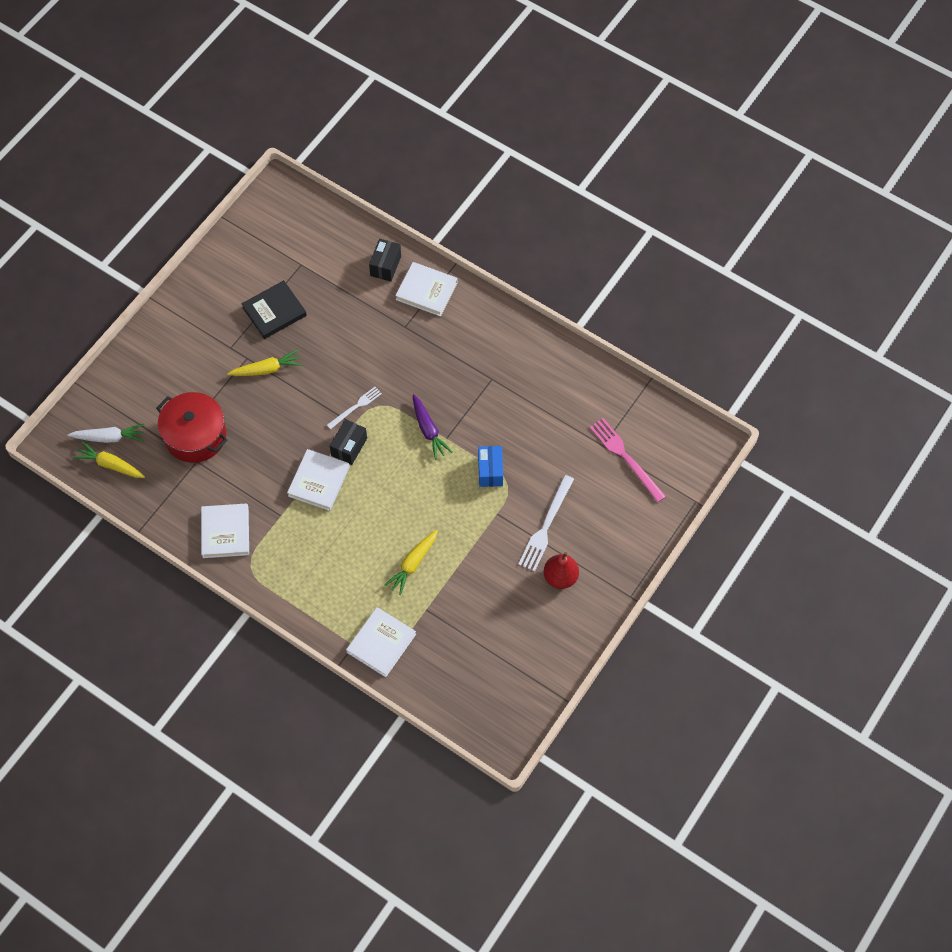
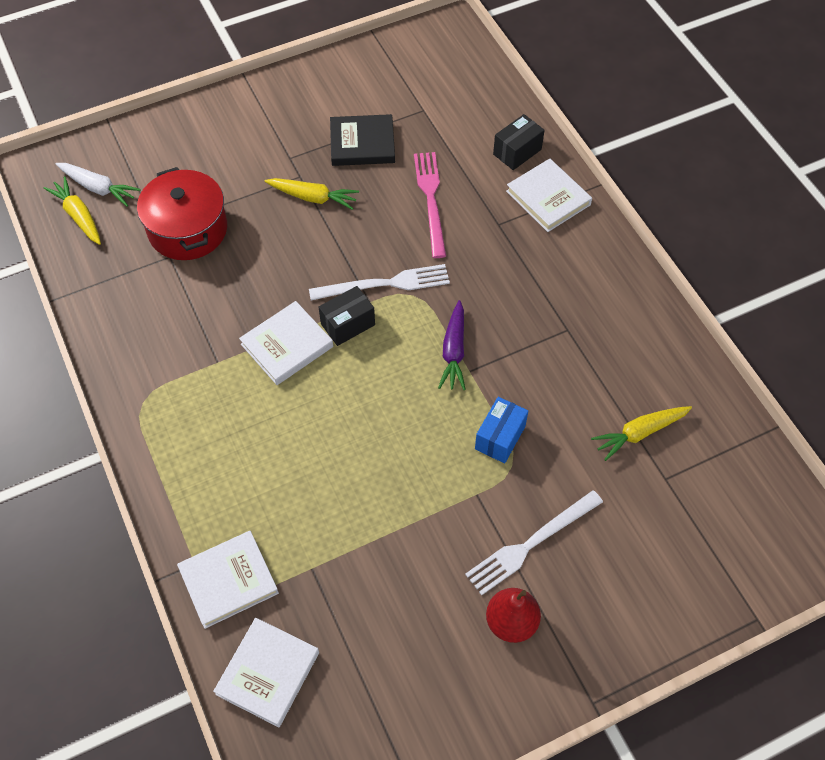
camera: 30 degrees right, 5 degrees down
(225, 532) = (144, 349): white book -> white book (268, 673)
(355, 407) = (385, 284): white fork -> white fork, size x1.63
(413, 564) = (332, 501): yellow carrot -> yellow carrot (639, 433)
(625, 457) = (688, 510): pink fork -> pink fork (430, 200)

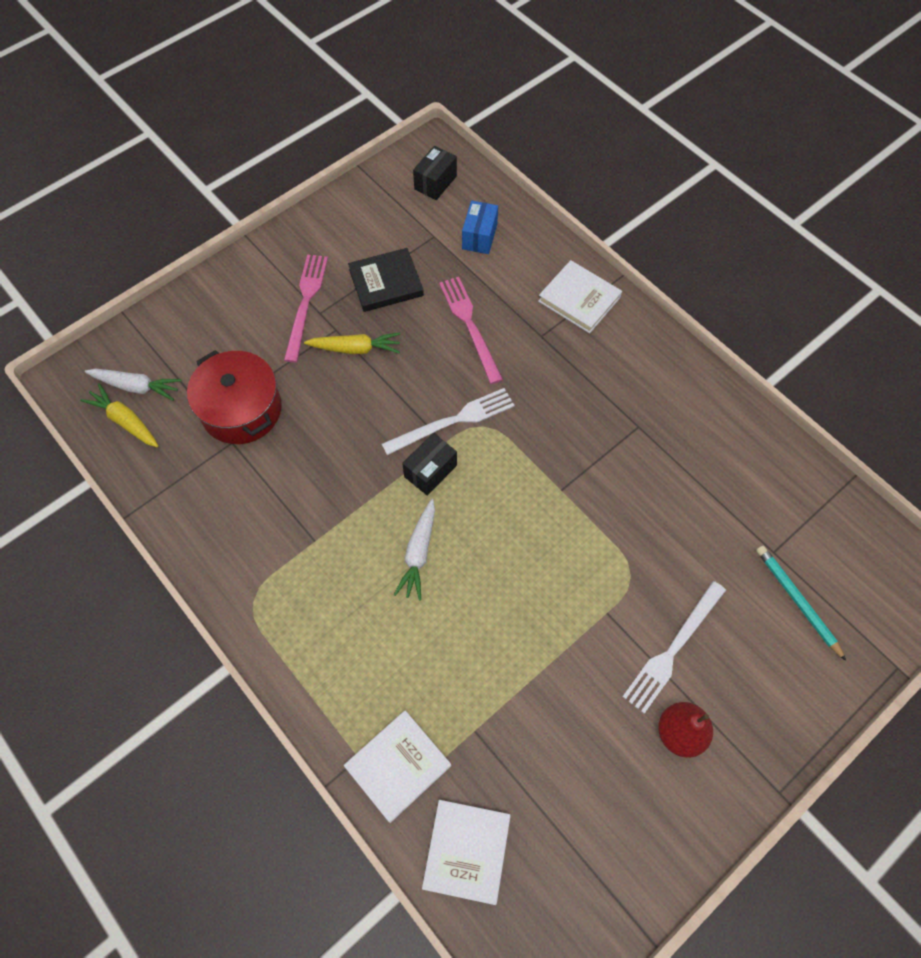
camera: 15 degrees left, 5 degrees up
(279, 146) = (305, 303): none -> pink fork
(287, 345) = (378, 507): white book -> none
(311, 396) = (418, 553): none -> white carrot
(454, 351) = (540, 474): purple carrot -> none
(500, 437) = (611, 550): blue box -> blue box (479, 237)
(517, 152) = (536, 259): black box -> black box (435, 183)
(639, 433) = (736, 513): yellow carrot -> none
(674, 530) = (797, 601): none -> turquoise pencil

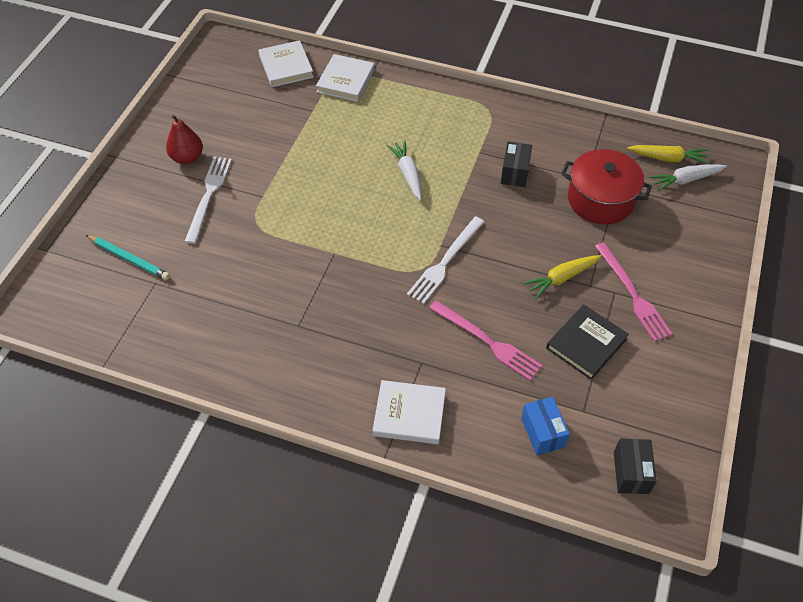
camera: 150 degrees right, 10 degrees down
(430, 471) = (436, 223): black box -> black box (515, 173)

